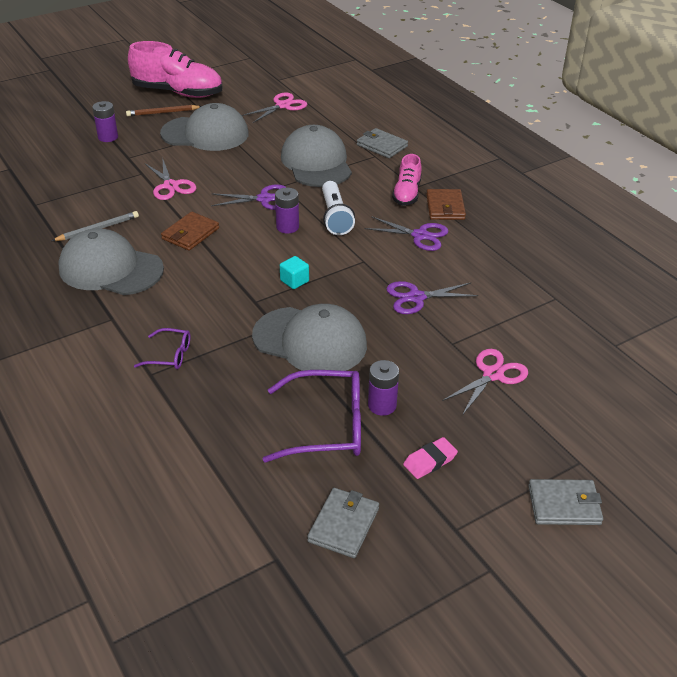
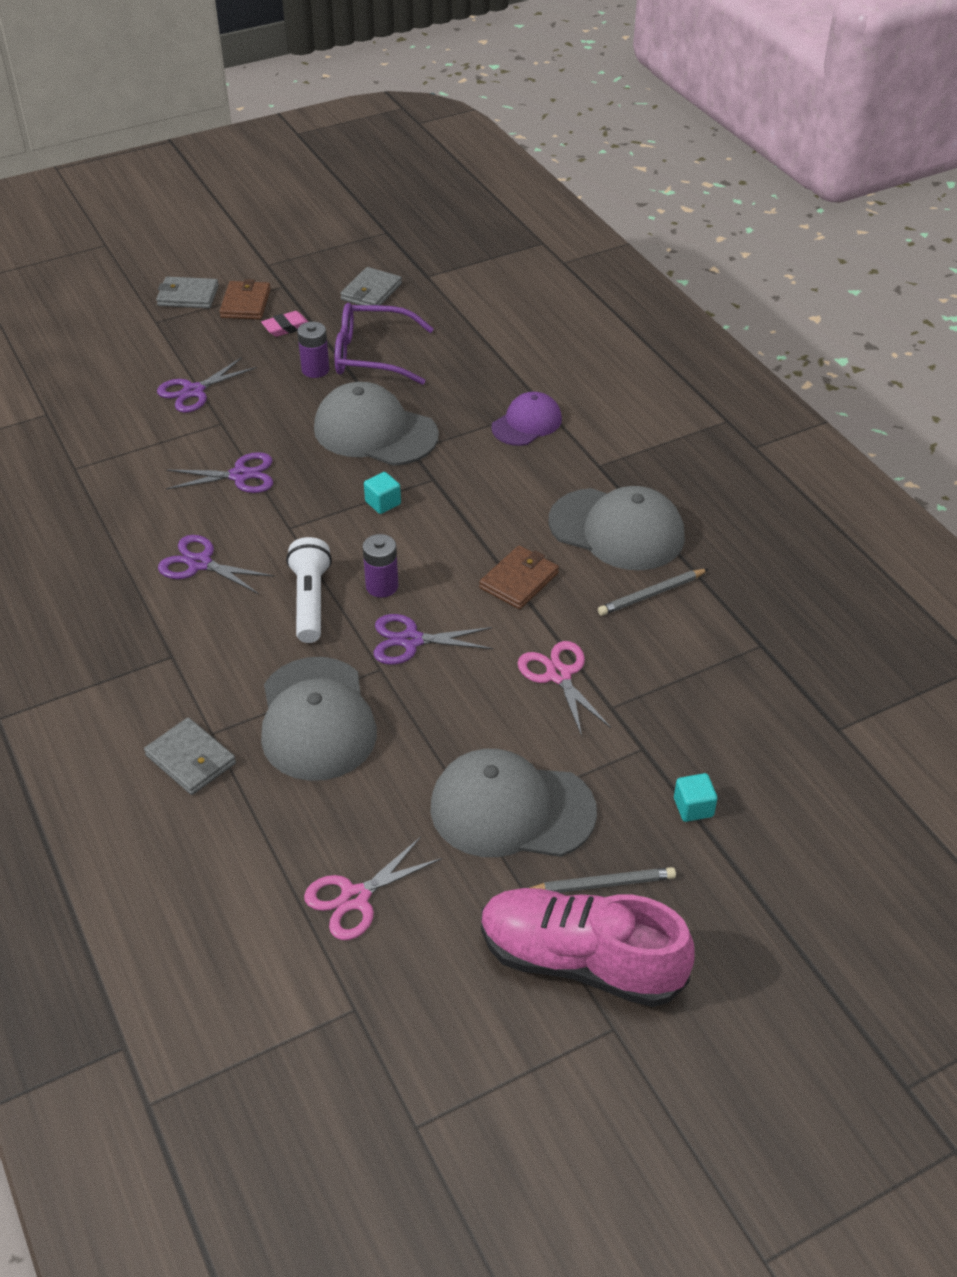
camera: 175 degrees left, 5 degrees up
(108, 137) = (693, 807): purple battery -> turquoise cube
(162, 113) = (602, 884): brown pencil -> grey pencil
(170, 355) = (527, 423): purple glasses -> purple cap
(407, 194) = (189, 642): pink shoe -> none
(445, 207) = (142, 612): brown wallet -> brown wallet (245, 303)
(493, 375) = (194, 391): pink scissors -> purple scissors

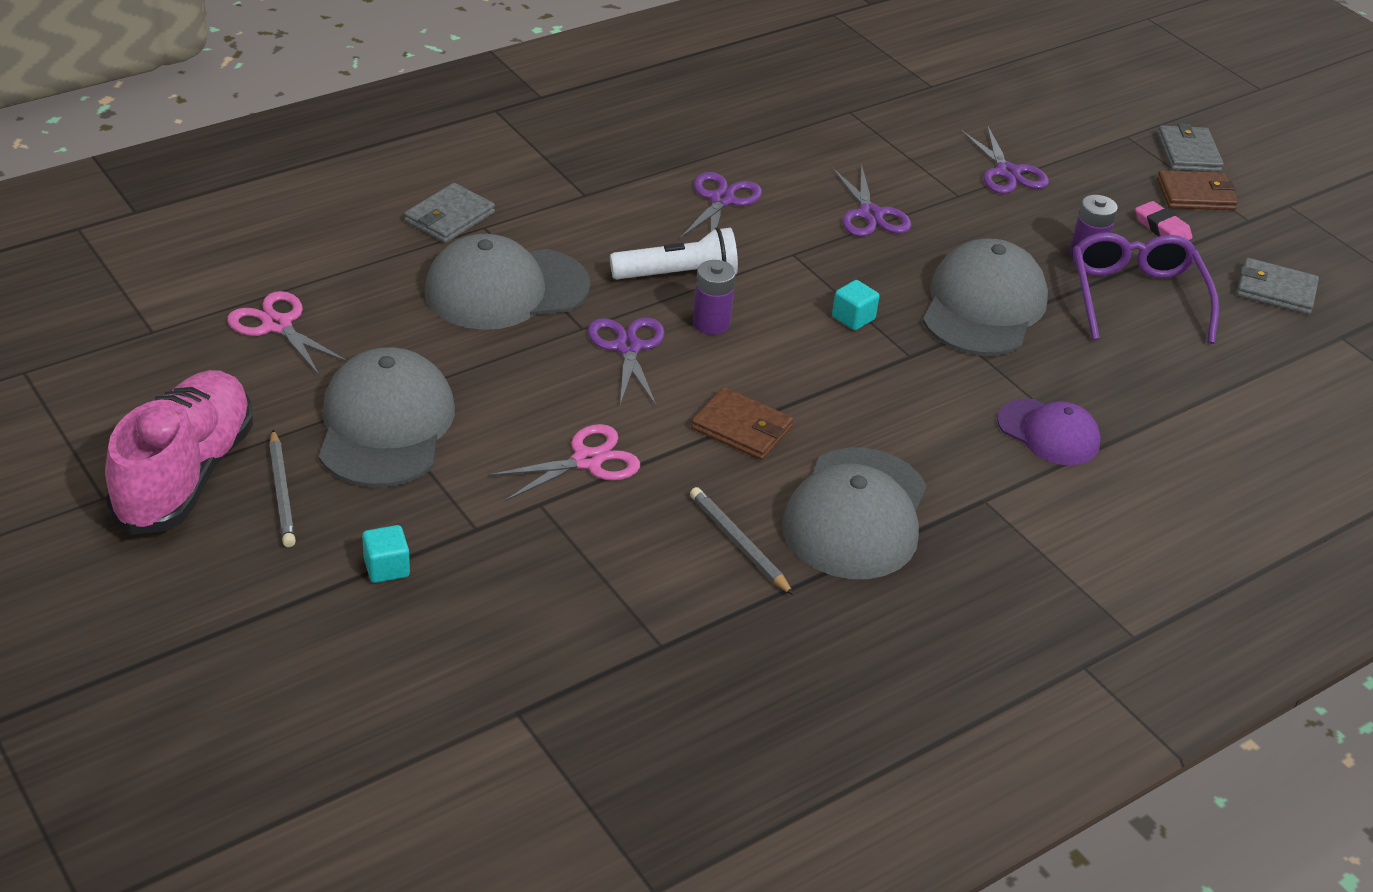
camera: 80 degrees right, 5 degrees down
(194, 391) = (1007, 172): purple scissors -> purple scissors turned 150 degrees counterclockwise

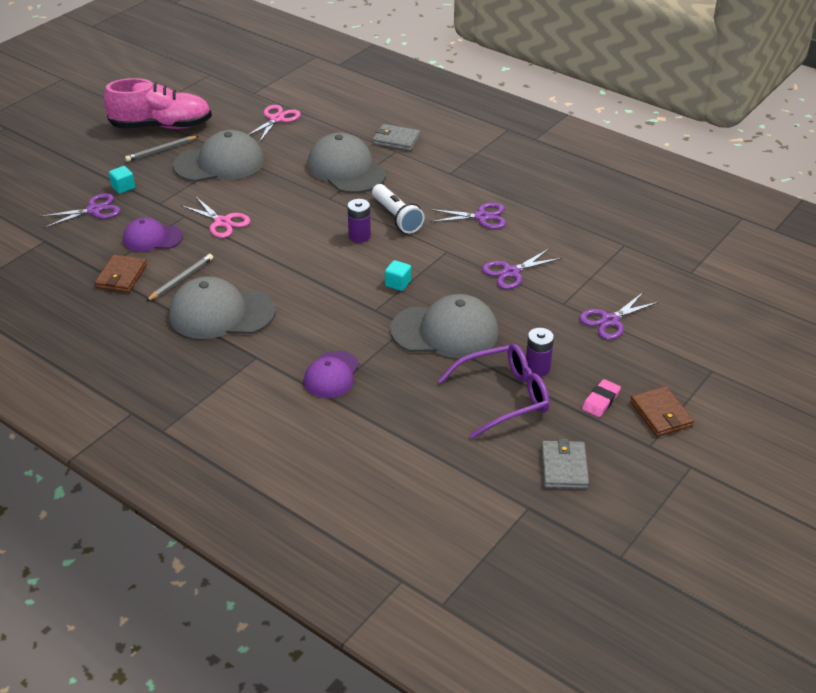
camera: 75 degrees right, 0 degrees up
(590, 557) = (152, 238): none -> purple cap
(628, 347) = (321, 215): purple scissors -> purple scissors (94, 210)
(742, 428) = (274, 263): brown wallet -> brown wallet (121, 276)
(1188, 153) = (718, 405): grey wallet -> none

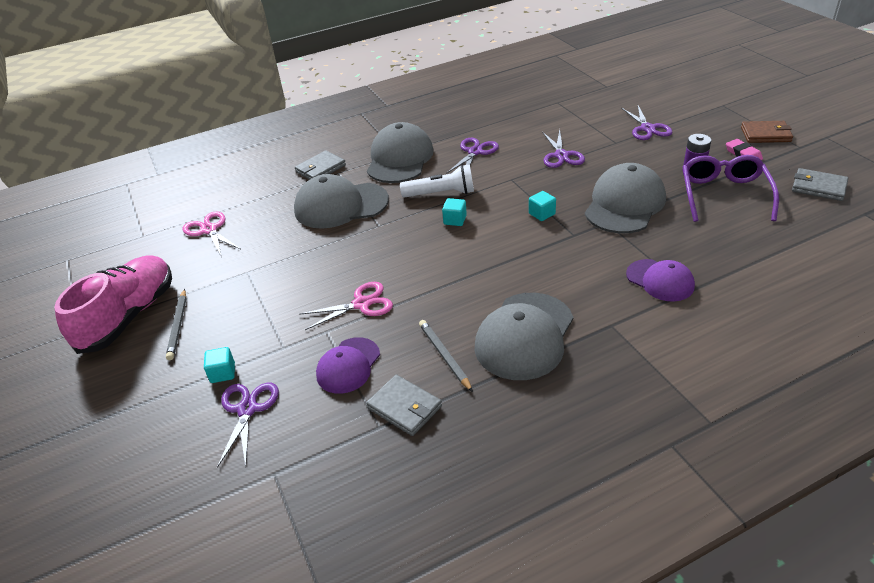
camera: 60 degrees left, 0 degrees up
(121, 276) = (404, 407): brown wallet -> grey wallet
(220, 163) = (250, 285): grey cap -> grey cap (399, 159)
(359, 236) = (455, 220): purple battery -> turquoise cube

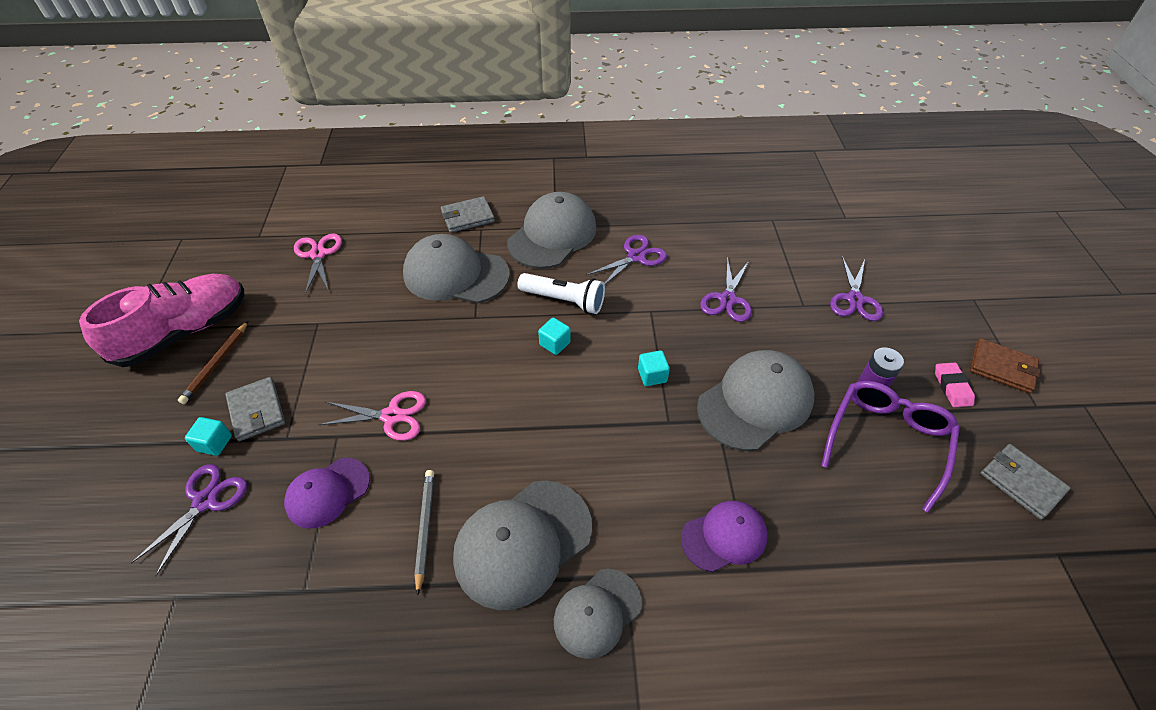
camera: 20 degrees right, 10 degrees up
(178, 326) = (216, 364): grey pencil -> brown pencil
(404, 407) = (343, 578): grey wallet -> grey wallet (257, 411)
(607, 351) = (597, 612): none -> grey cap
(660, 280) = (724, 537): purple cap -> purple cap turned 90 degrees counterclockwise

